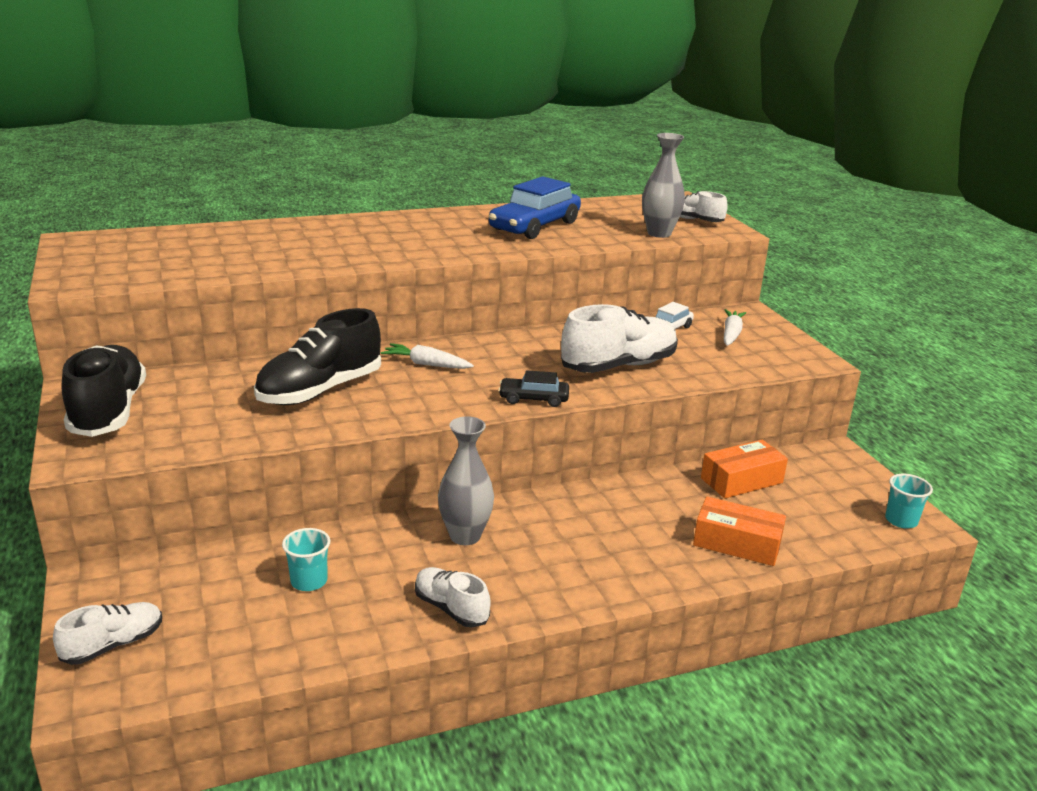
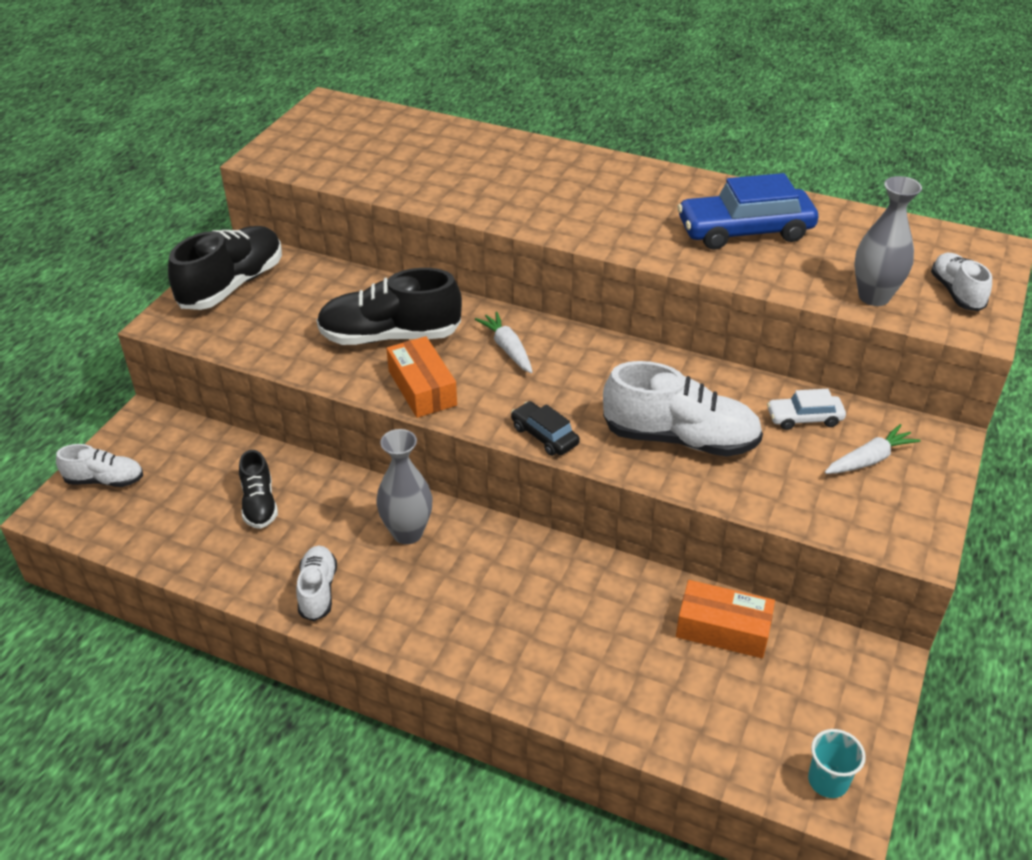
camera: 45 degrees right, 15 degrees up
(309, 581) = (259, 504): turquoise cup -> black shoe
(737, 543) = (618, 689): orange box -> orange box (422, 388)

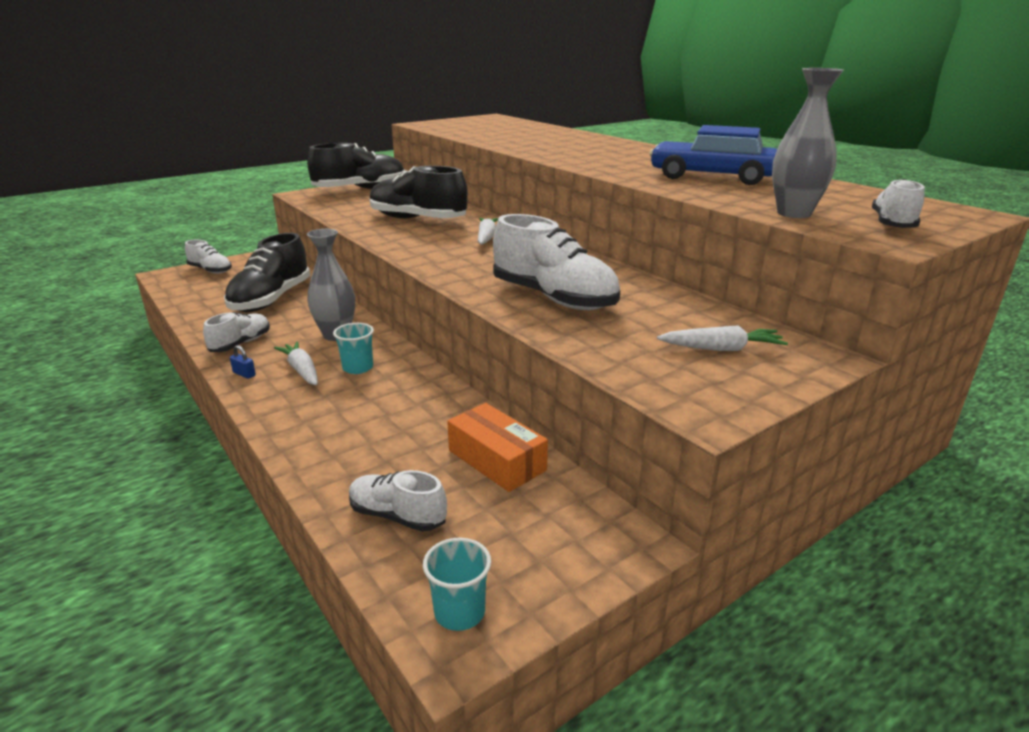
camera: 30 degrees right, 15 degrees down
(259, 504) = (271, 299): black shoe -> black shoe, size x1.79
(380, 632) = (244, 374): none -> blue padlock
(422, 388) = (401, 240): orange box -> none
(433, 600) = (301, 370): none -> white carrot
(485, 572) = (358, 368): none -> turquoise cup
(544, 435) = (449, 274): black car -> none
(705, 724) = (397, 516): none -> white shoe
(804, 418) = (684, 313): white car -> none

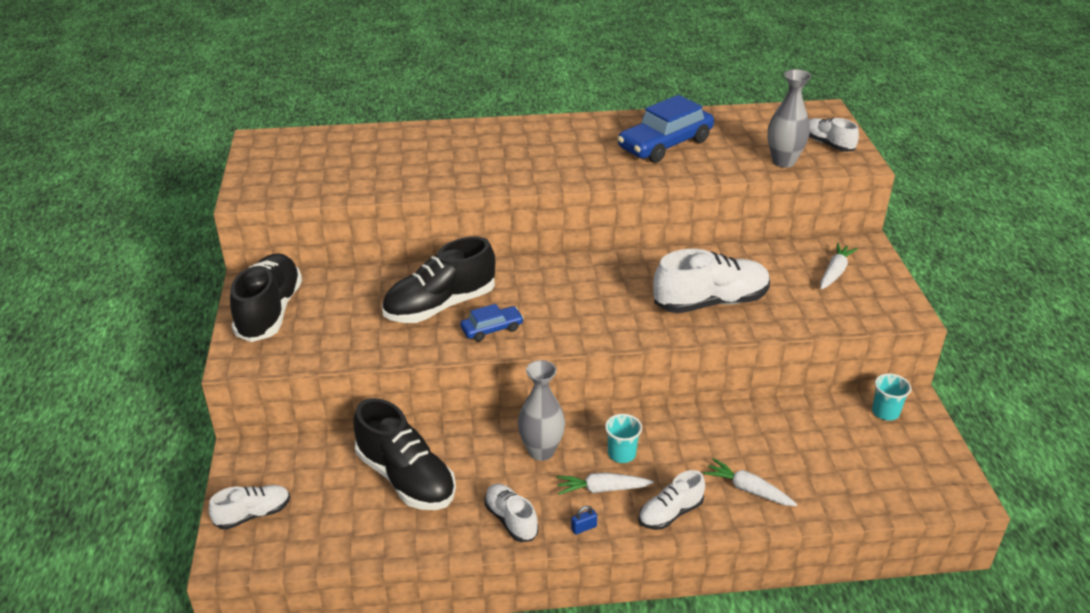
camera: 60 degrees left, 10 degrees up
(397, 516) = (846, 487): white shoe -> white shoe (670, 513)
(404, 237) = (492, 329): none -> blue car
(459, 612) = (942, 487): turquoise cup -> turquoise cup (885, 412)
(486, 237) = (537, 284): white carrot -> white carrot (748, 489)
(496, 460) = (806, 424): orange box -> none

